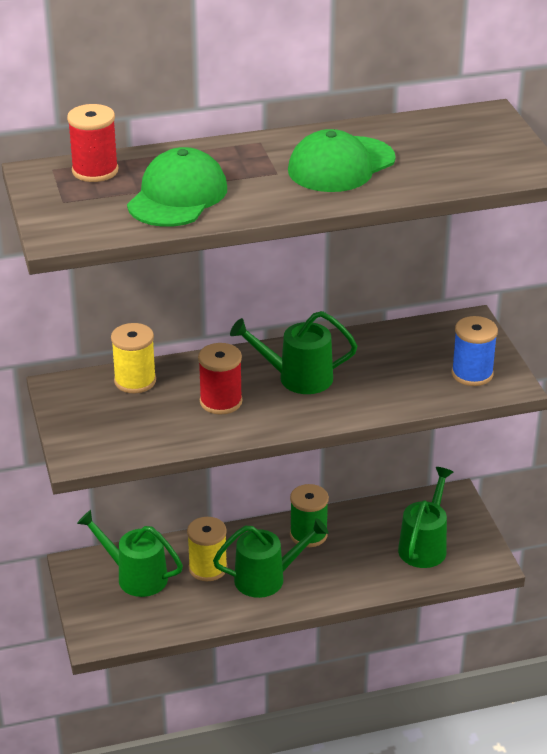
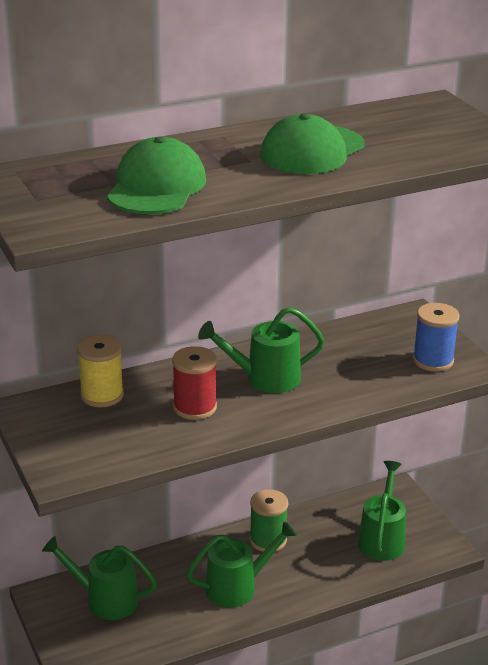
camera: 10 degrees left, 5 degrees down
(95, 171) = (62, 170): red spool -> none
(208, 568) = (176, 583): yellow spool -> none

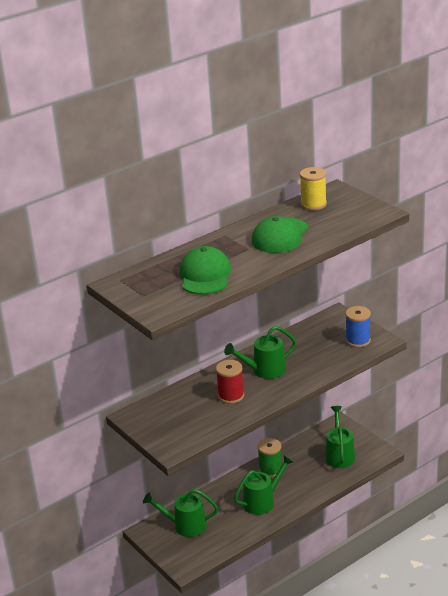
camera: 10 degrees left, 0 degrees up
(102, 395) = (173, 399): yellow spool -> yellow spool (313, 204)

